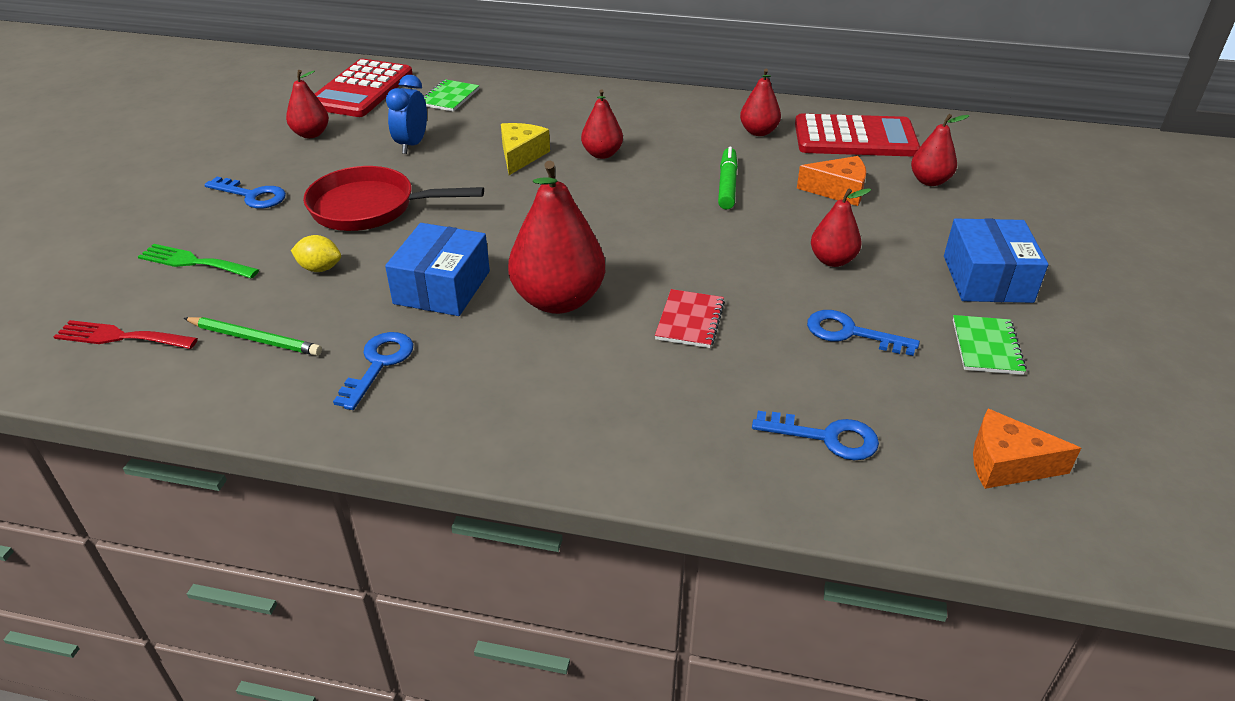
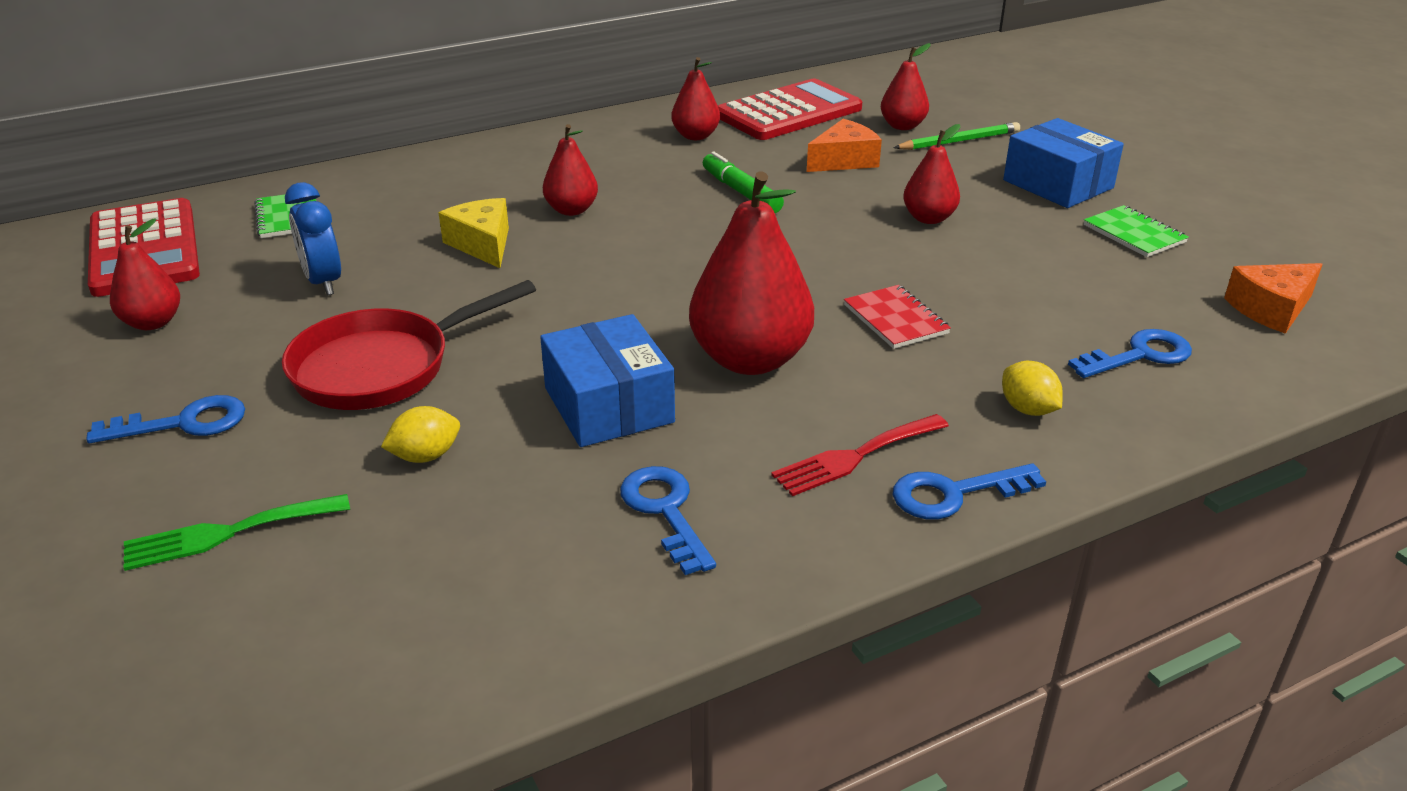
camera: 40 degrees left, 5 degrees down
(120, 337) = (265, 668): red fork -> red fork (855, 457)
(254, 339) = (469, 568): green pencil -> green pencil (959, 141)
(678, 427) = (1027, 409): none -> yellow lemon
(851, 333) = (1032, 269): blue key -> blue key (955, 494)

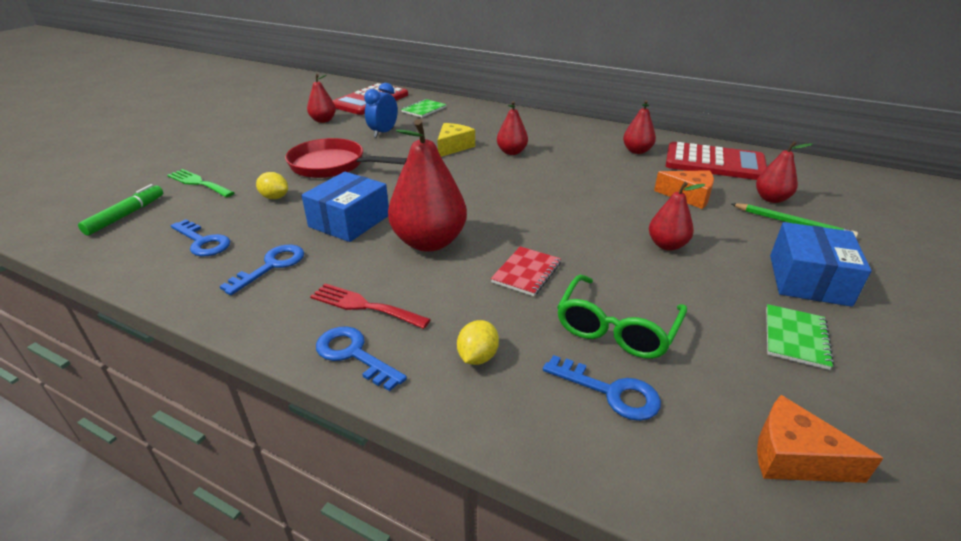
camera: 55 degrees right, 0 degrees up
(183, 423) = (263, 150): blue key -> blue key (203, 242)
(741, 192) = (598, 182): green marker -> green marker (126, 215)
(1047, 311) = (616, 328): none -> green glasses

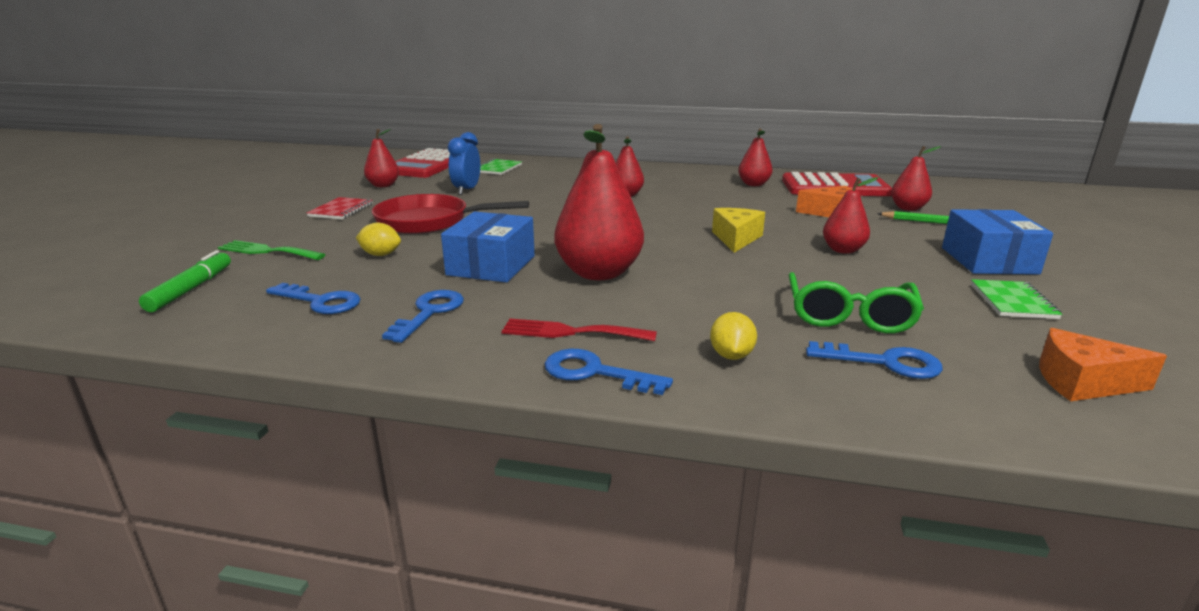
camera: 15 degrees left, 10 degrees down
(453, 147) = (558, 196): yellow cheese -> yellow cheese (736, 238)
(526, 272) = (724, 285): red notebook -> red notebook (341, 210)

